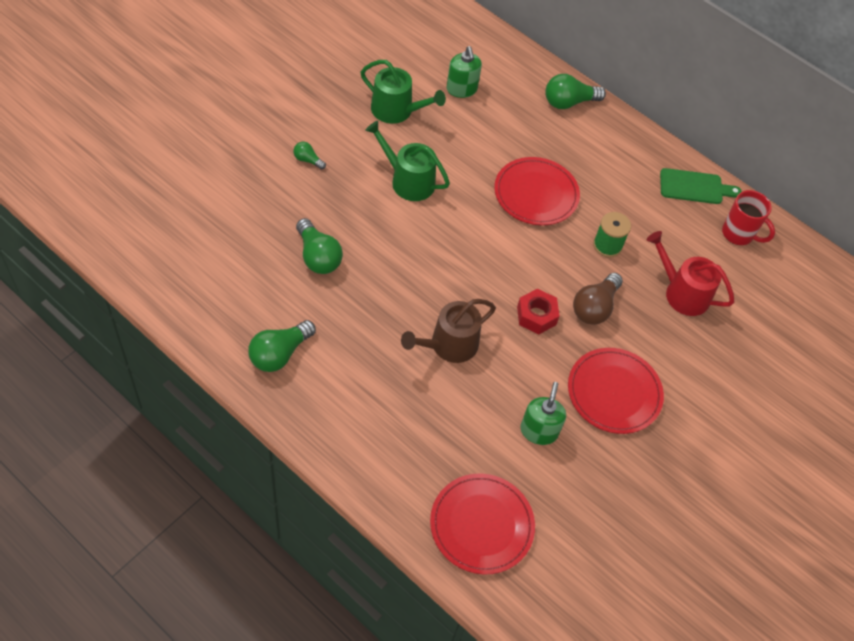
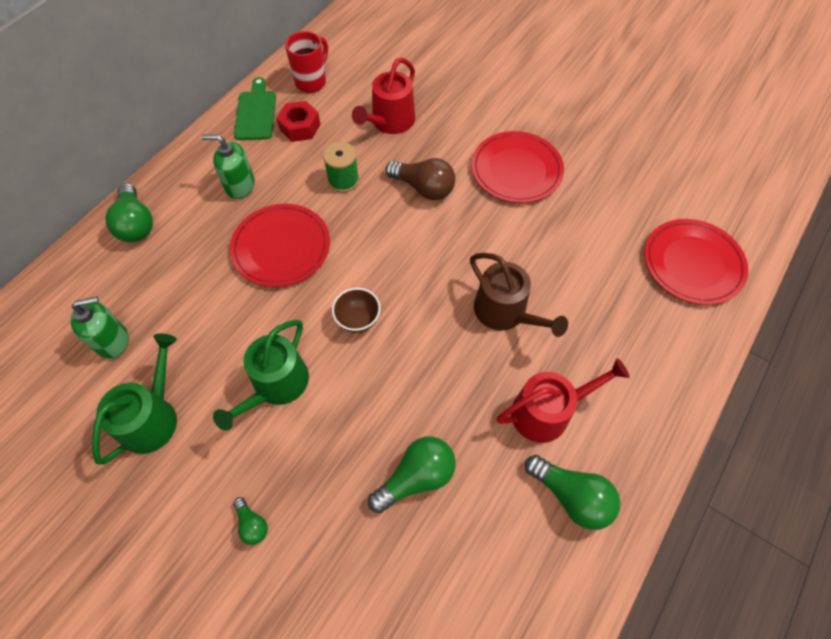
camera: 90 degrees left, 5 degrees up
(308, 160) = (252, 524): green light bulb -> green light bulb turned 60 degrees counterclockwise
(351, 354) = (547, 411): none -> red watering can
(457, 238) = (358, 320): none -> brown bowl
(536, 316) = (446, 236): red nut -> red nut (300, 127)
(539, 431) = (578, 225): green soap dispenser -> green soap dispenser (240, 186)

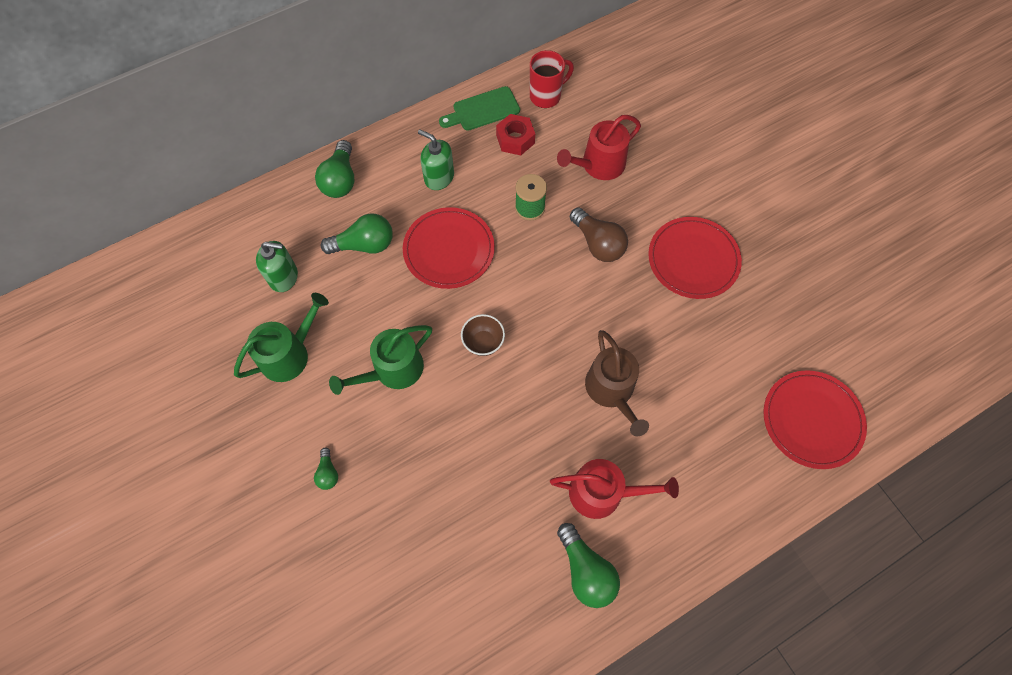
camera: 25 degrees right, 5 degrees up
(256, 113) = (483, 110): green cutting board -> green cutting board turned 135 degrees counterclockwise
(416, 477) = (468, 496): green light bulb -> green light bulb (364, 245)

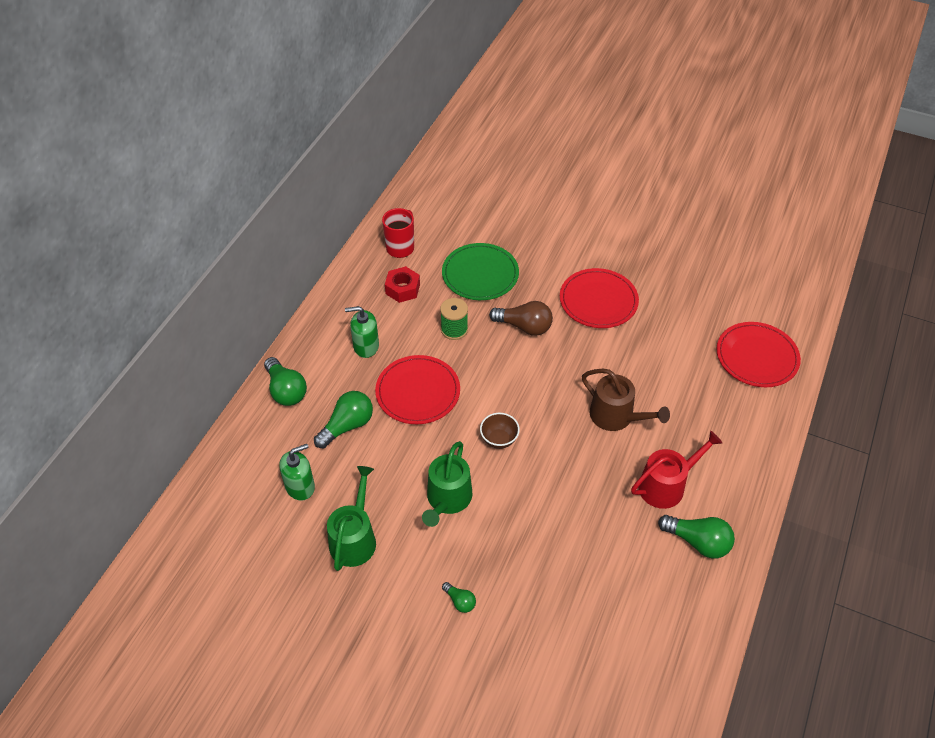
camera: 35 degrees left, 15 degrees down
(483, 110) = (359, 281): green cutting board -> none
(599, 165) = (480, 274): red watering can -> green plate

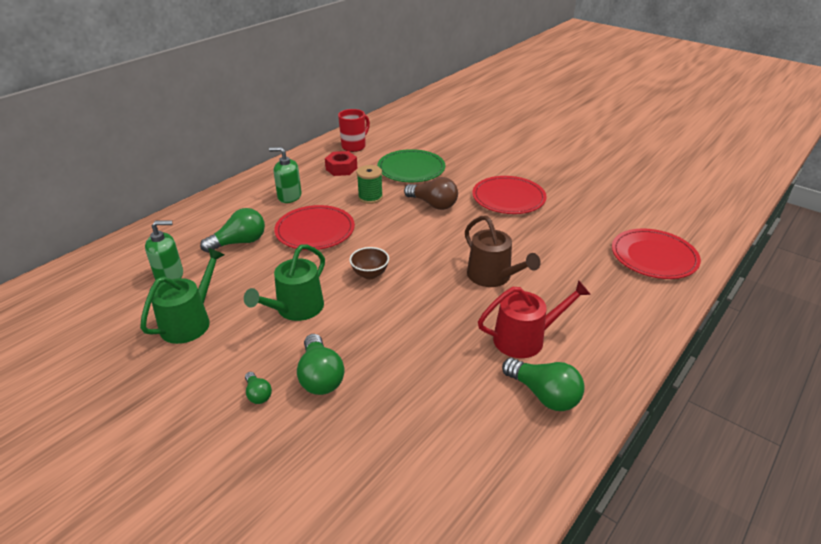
camera: 15 degrees right, 15 degrees down
(286, 390) = (205, 213): green light bulb -> green light bulb (320, 377)

